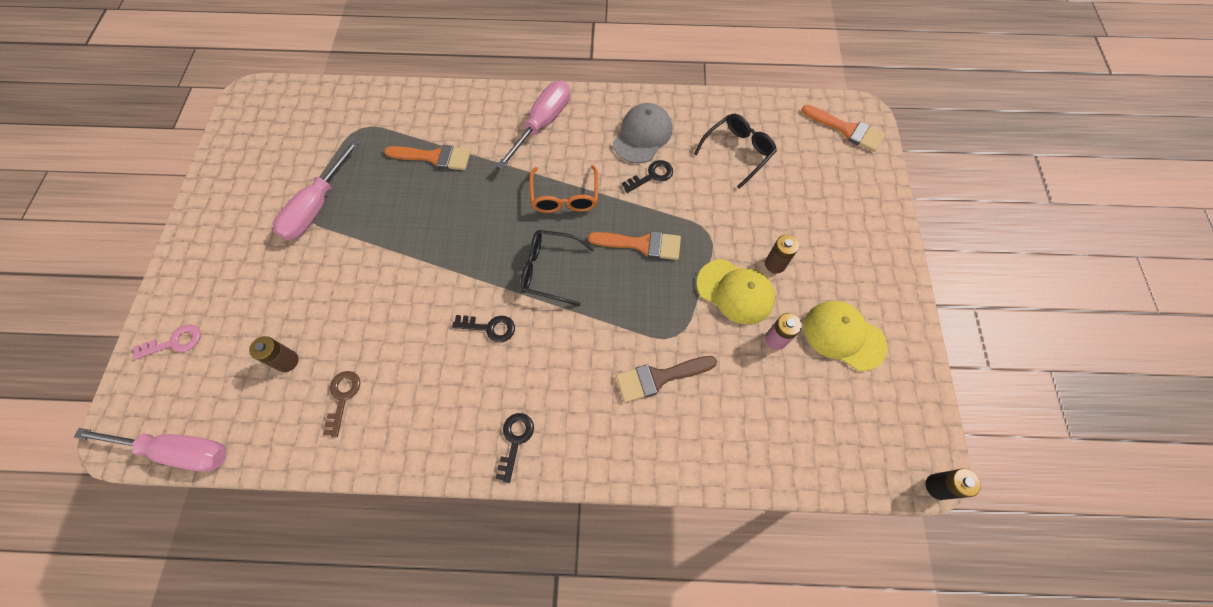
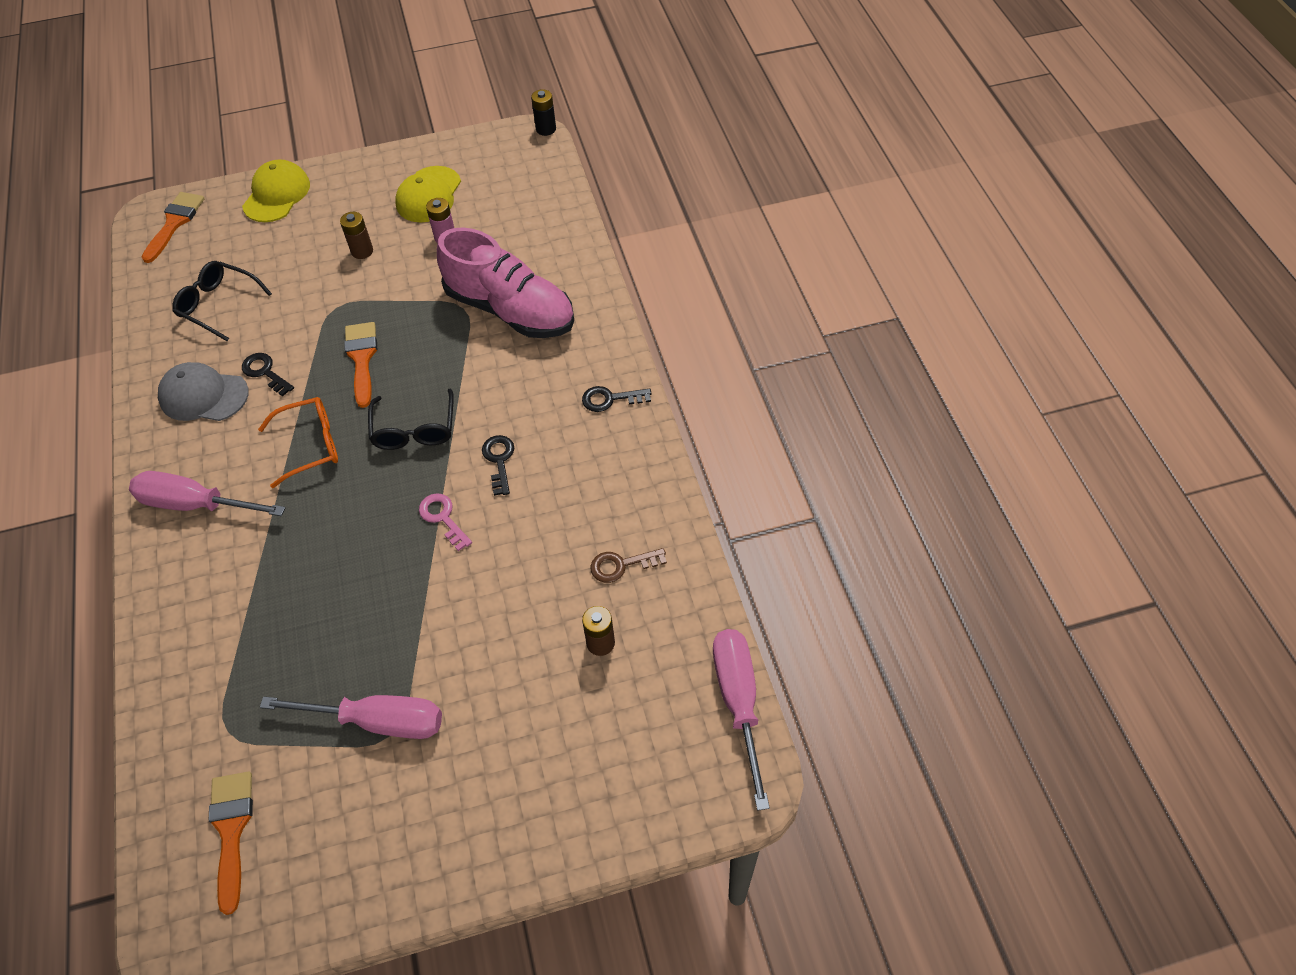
camera: 105 degrees left, 10 degrees down
(175, 342) = (620, 790): pink key -> pink key (443, 518)
(434, 157) = (269, 609): orange brush -> orange brush (231, 830)
(659, 377) = (510, 310): brown brush -> pink shoe
(735, 292) = (401, 274): yellow cap -> yellow cap (276, 195)

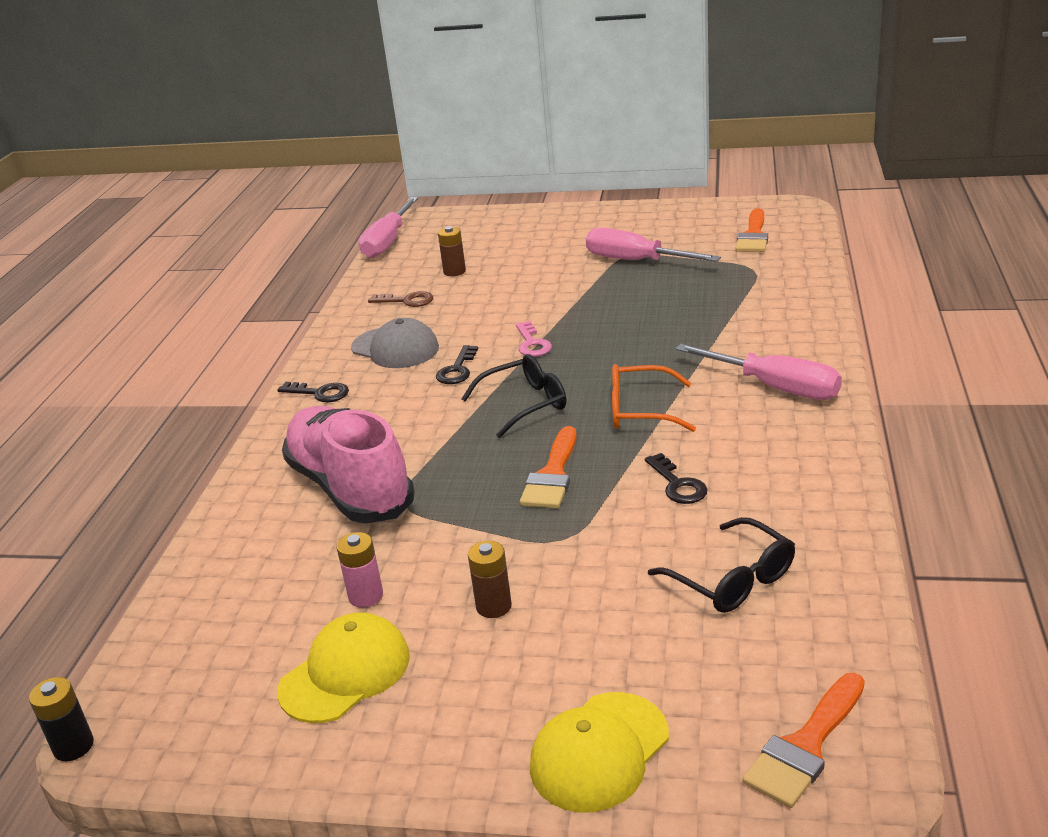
camera: 155 degrees left, 25 degrees down
(203, 395) = (761, 476): grey cap -> grey cap (395, 348)
(414, 430) = (525, 404): black glasses -> black glasses turned 45 degrees clockwise

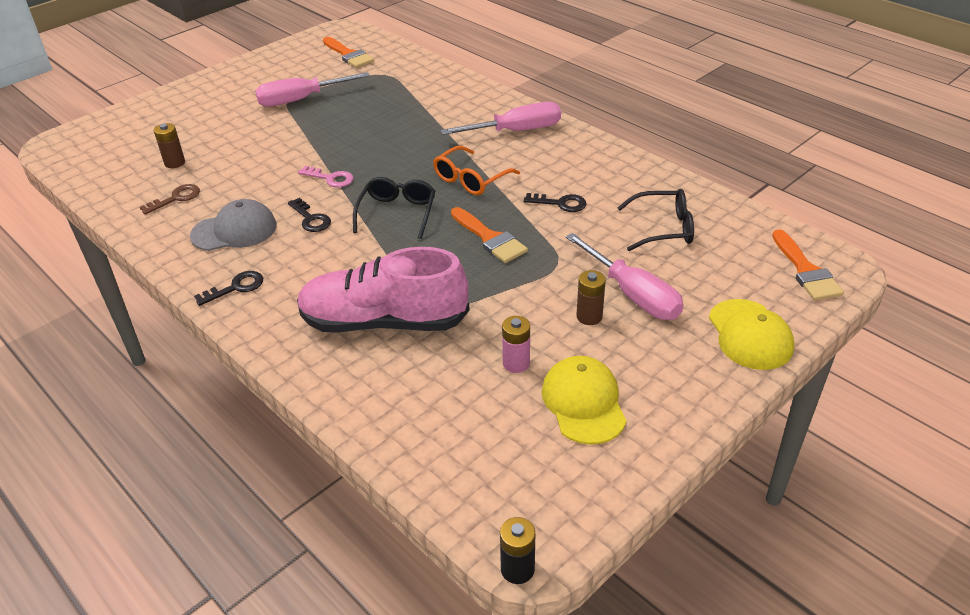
camera: 55 degrees left, 10 degrees up
(388, 242) = (66, 168): pink screwdriver -> pink screwdriver (632, 294)

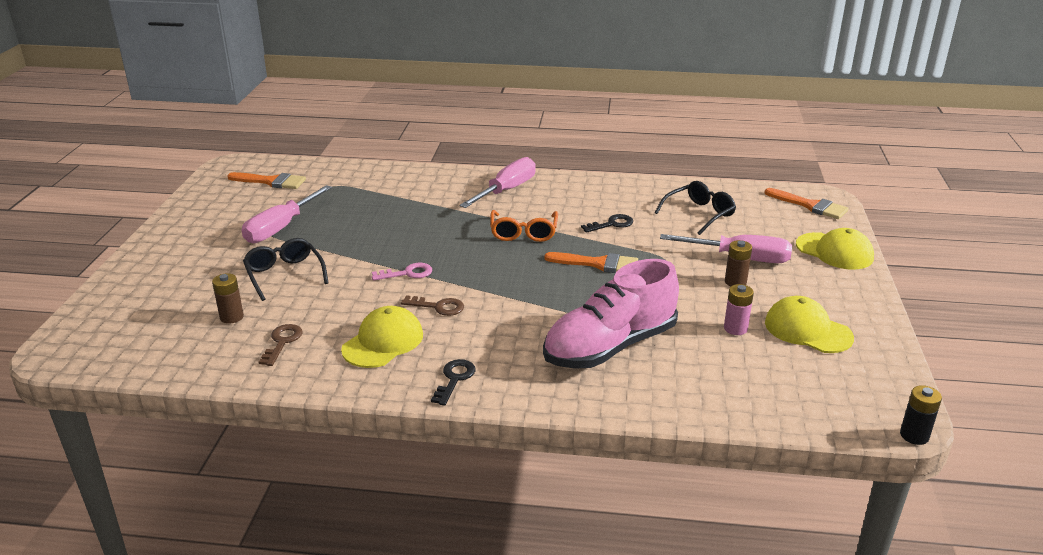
camera: 40 degrees left, 10 degrees down
(234, 230) = (383, 342): grey cap -> yellow cap
(311, 219) = (438, 307): black key -> brown key
(397, 213) = (503, 275): black glasses -> black glasses (284, 274)

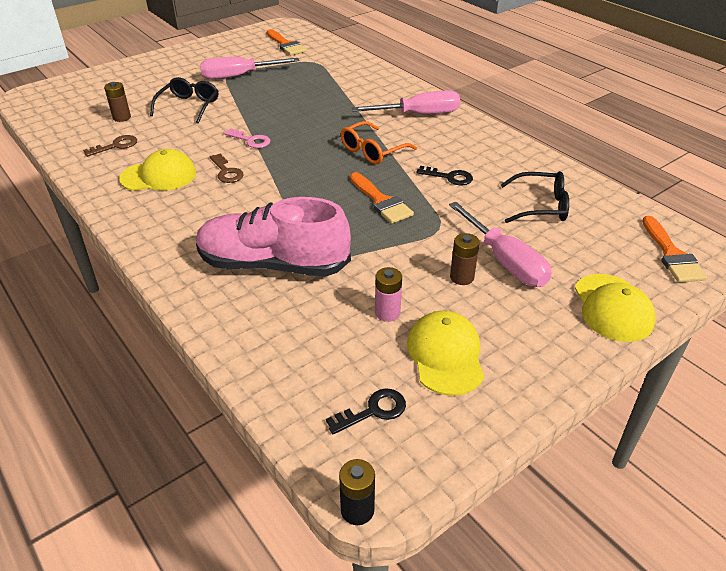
camera: 45 degrees right, 10 degrees up
(454, 379) = (149, 223): black key -> black key (373, 411)

